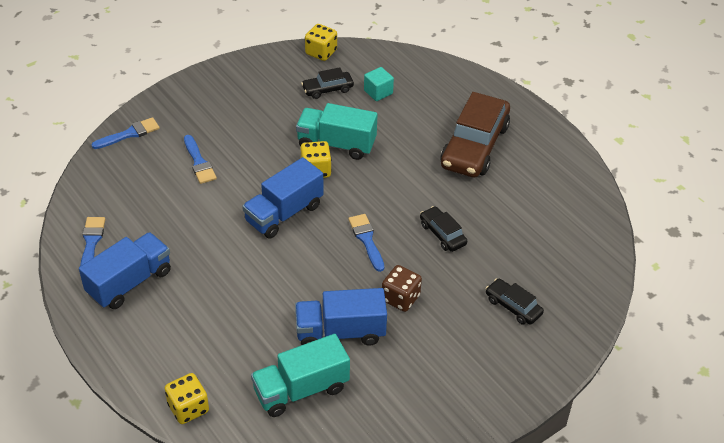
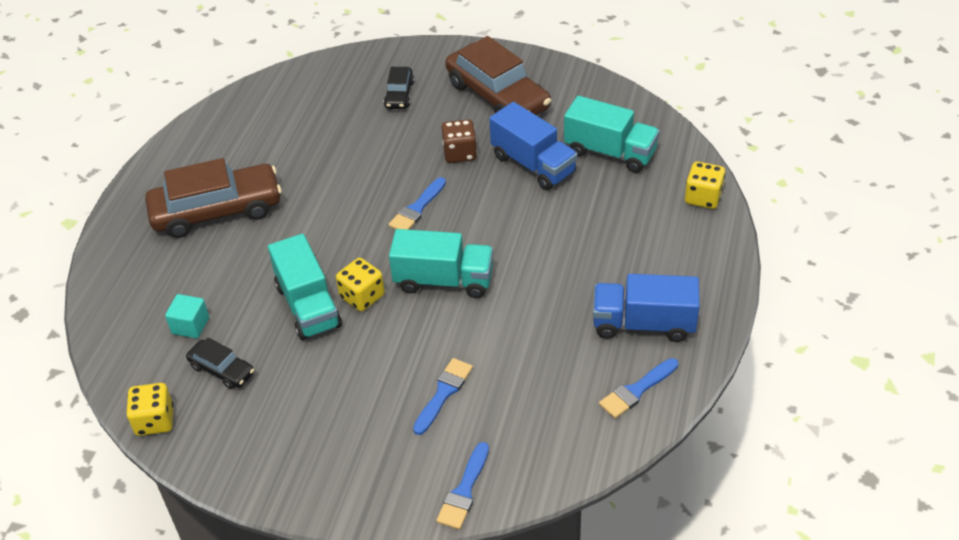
camera: 125 degrees left, 0 degrees up
(129, 134) = (464, 490): blue brush -> blue brush turned 90 degrees counterclockwise
(284, 213) = (444, 280): blue truck -> turquoise truck
(442, 234) = (359, 169): black car -> none
(447, 367) = (497, 96): none -> brown car

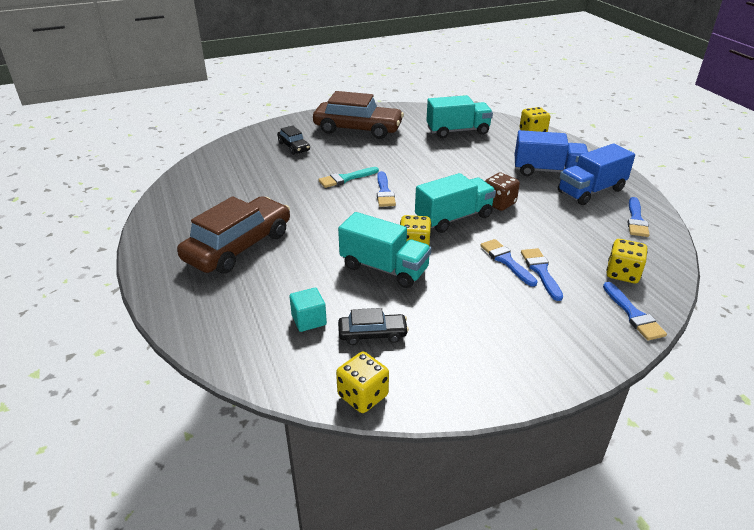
camera: 40 degrees left, 10 degrees down
(401, 169) = (346, 178): none -> turquoise brush
(427, 362) = (506, 261): none -> blue brush
(460, 153) = (373, 159): brown dice -> brown dice (499, 203)
(520, 443) = (622, 273): none -> yellow dice
(533, 164) = (424, 149): blue truck -> blue truck (547, 171)

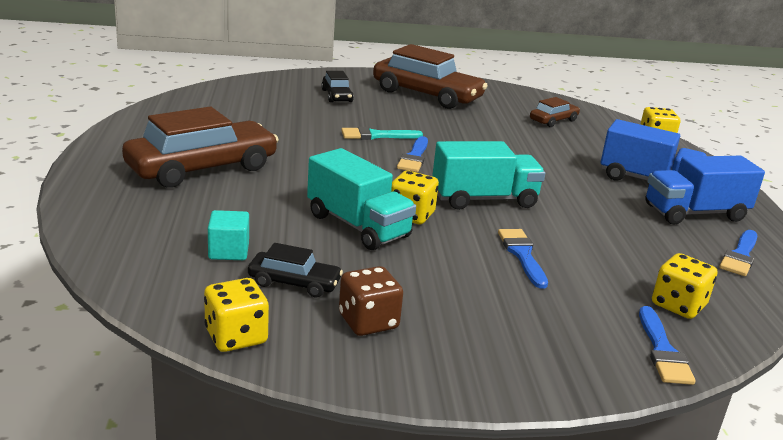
camera: 15 degrees right, 10 degrees down
(457, 131) = (553, 120): turquoise truck -> brown car
(499, 203) = (555, 198): brown dice -> brown dice (368, 322)
(541, 271) = (562, 276): blue brush -> none

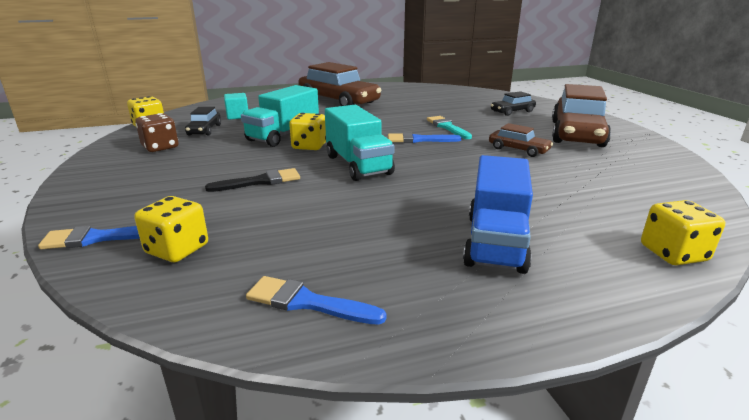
camera: 80 degrees right, 0 degrees up
(522, 255) = (260, 181): blue brush -> black brush
(553, 120) = (618, 186): brown car -> brown car (518, 150)
(695, 213) = (422, 273): blue truck -> none

